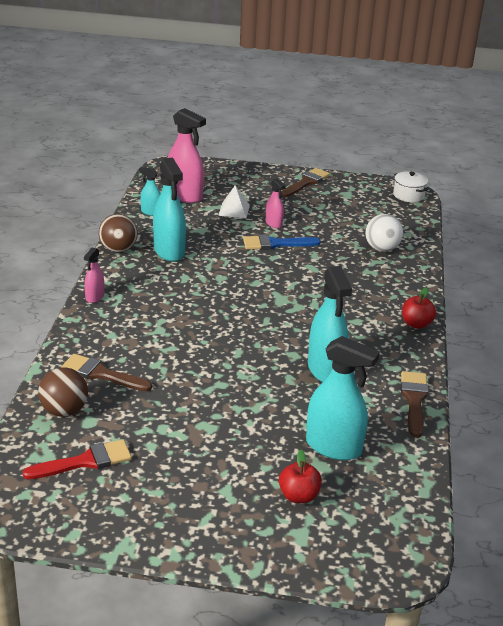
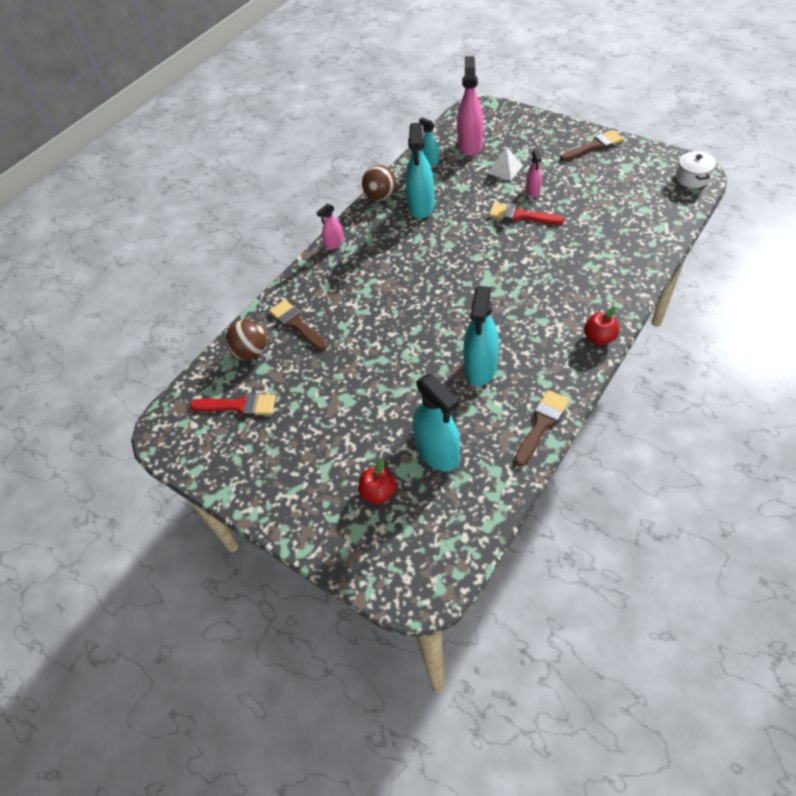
camera: 35 degrees right, 20 degrees up
(184, 196) = (470, 145): pink spray bottle -> pink spray bottle turned 150 degrees counterclockwise
(275, 244) = (520, 215): blue brush -> red brush
(382, 249) = (621, 240): white ball -> none

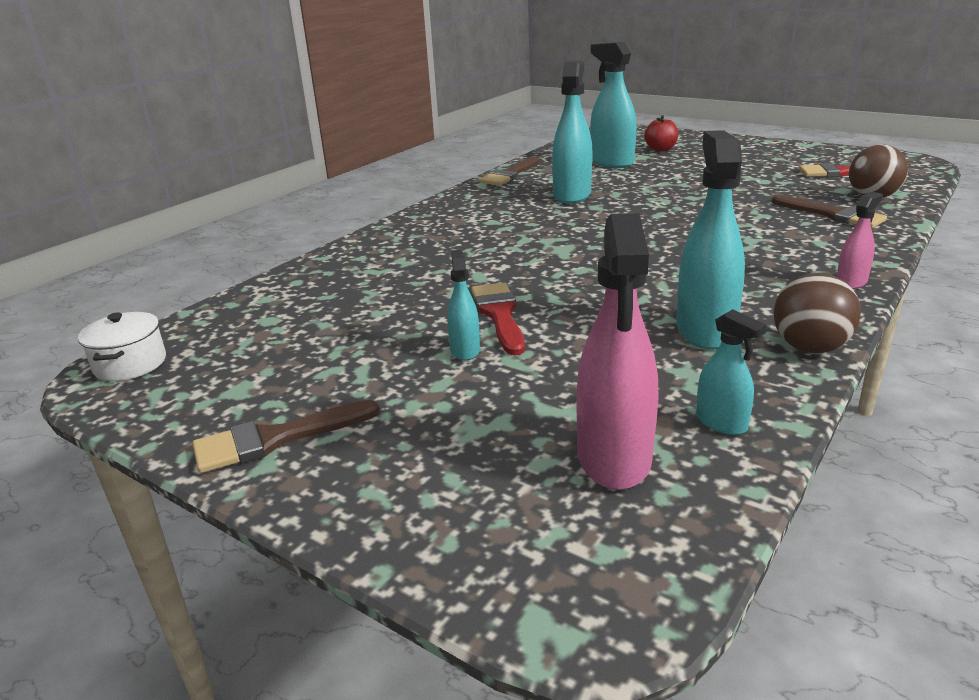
camera: 175 degrees right, 25 degrees down
(505, 169) = (519, 393): white pyramid -> none
(520, 215) = (499, 315): red brush -> red brush turned 120 degrees counterclockwise
(533, 191) = (465, 350): pink spray bottle -> turquoise spray bottle
(599, 338) = (428, 212): red apple -> none

